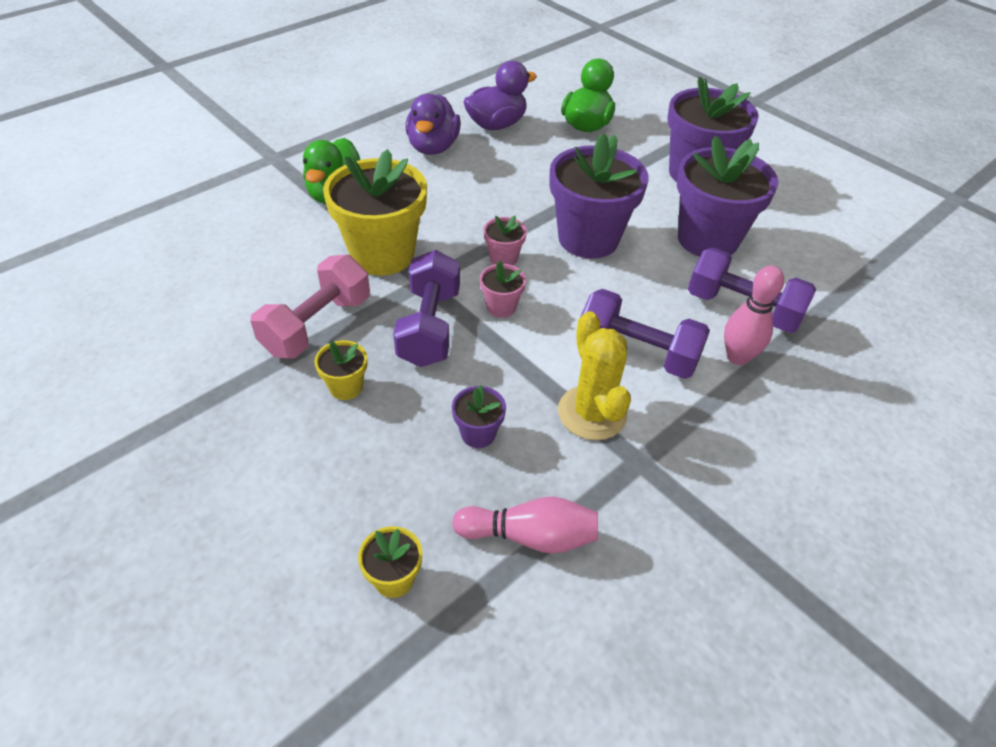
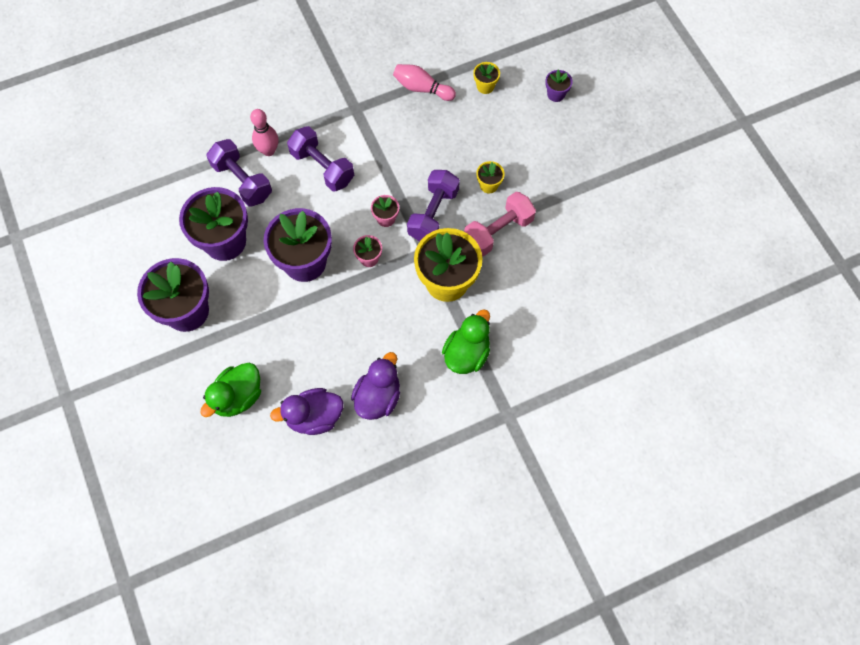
camera: 160 degrees left, 20 degrees up
(478, 434) = (428, 141): purple flower pot -> purple flower pot (556, 94)
(592, 413) = (366, 138): yellow cactus -> none

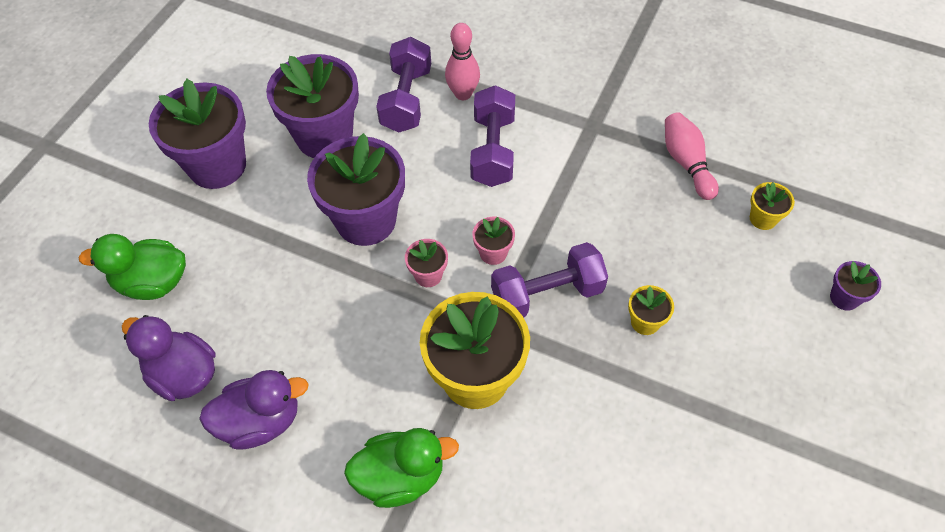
camera: 50 degrees right, 10 degrees down
(498, 231) = (596, 381): pink dumbbell -> none

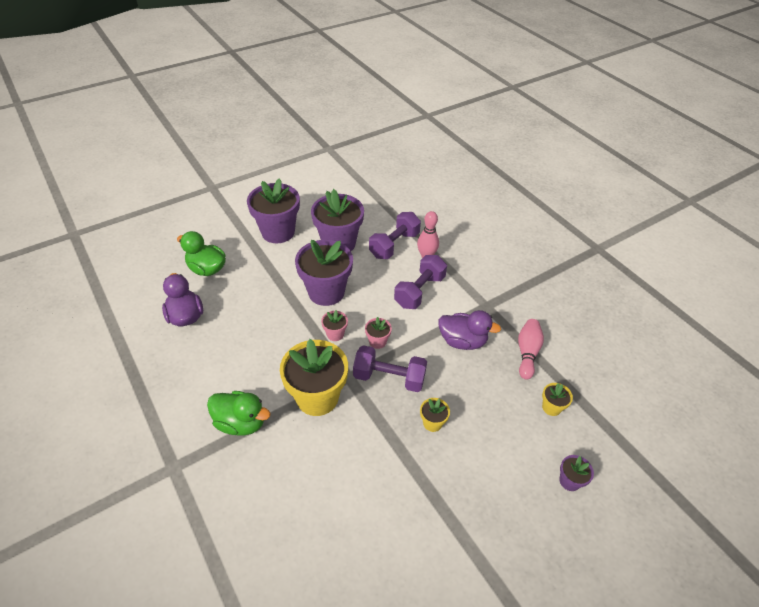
camera: 30 degrees right, 10 degrees down
(261, 421) = (200, 357): purple duck -> purple duck (462, 341)

